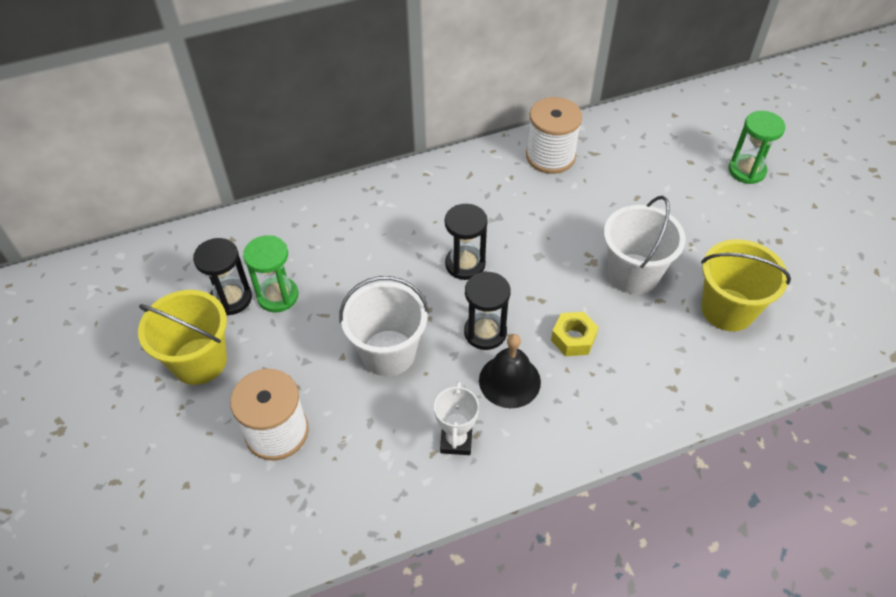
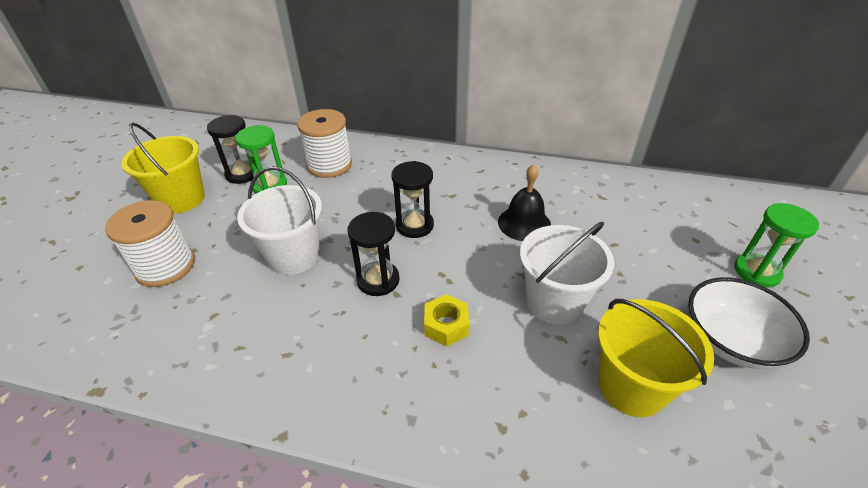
camera: 35 degrees right, 10 degrees down
(456, 440) = (266, 349): white trophy -> none
(509, 381) = (357, 328): black bell -> black bell (524, 223)
(550, 156) = (559, 184): white spool -> white spool (329, 165)
(763, 239) = (730, 340): none -> white bowl

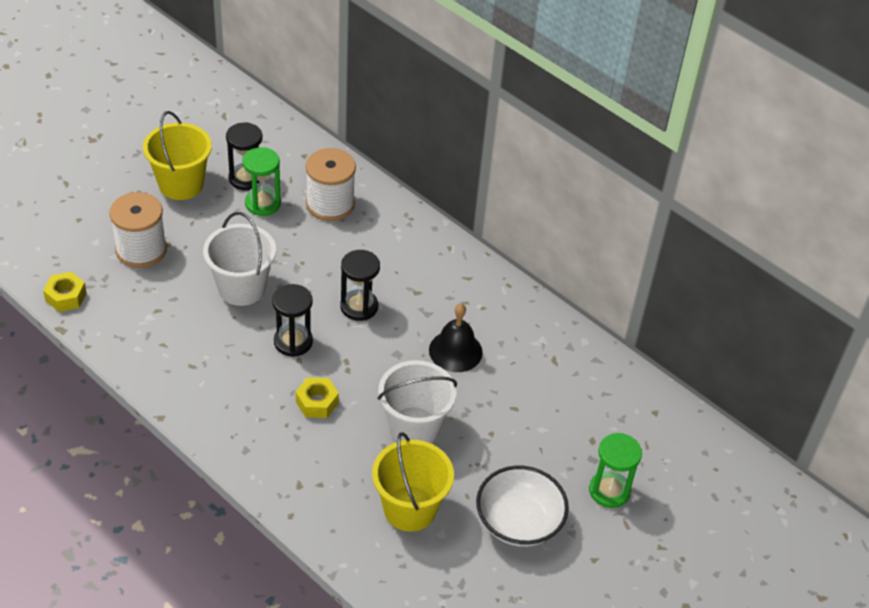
camera: 25 degrees right, 5 degrees up
(90, 350) = (66, 296): none -> yellow nut

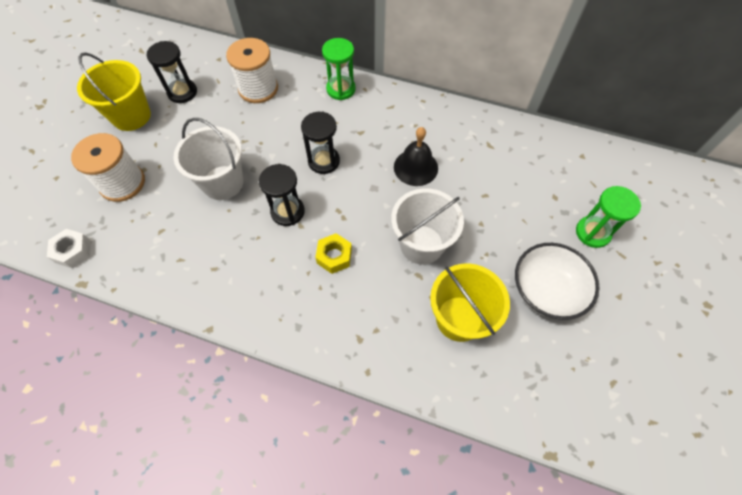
camera: 20 degrees left, 15 degrees up
(66, 296) = (73, 251): yellow nut -> white nut
(263, 203) = (205, 107): green hourglass -> green hourglass (341, 89)

